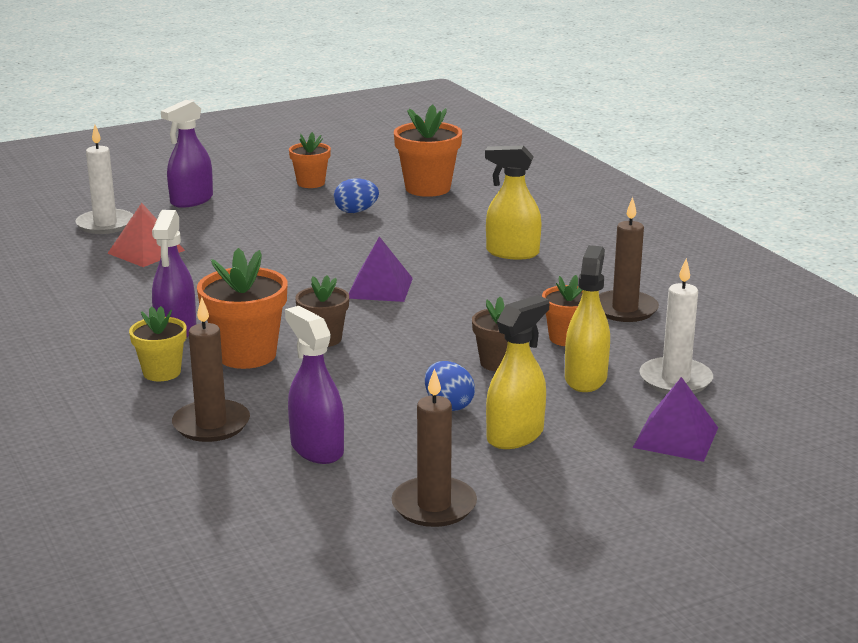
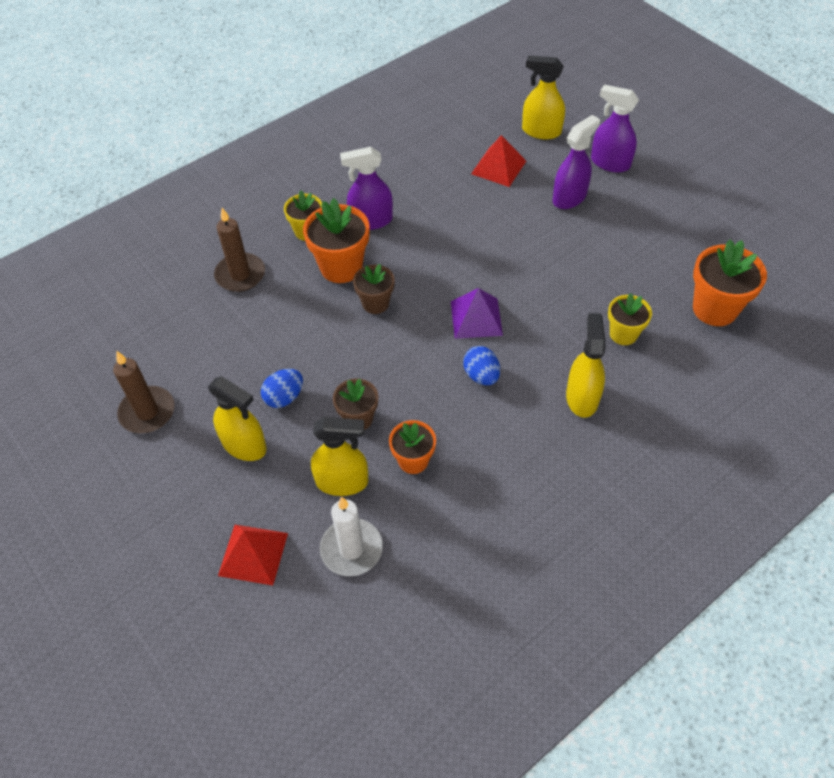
camera: 80 degrees right, 30 degrees up
(105, 224) = (541, 131): white candle -> yellow spray bottle
(311, 183) = (686, 225): orange flower pot -> none
(317, 449) = (215, 335): purple spray bottle -> purple spray bottle (569, 197)
(356, 211) = (633, 269): blue egg -> blue egg (481, 375)
(439, 226) = (623, 334): none -> yellow flower pot
(625, 309) = (483, 500): brown candle -> none
(676, 437) = (253, 554): purple pyramid -> red pyramid

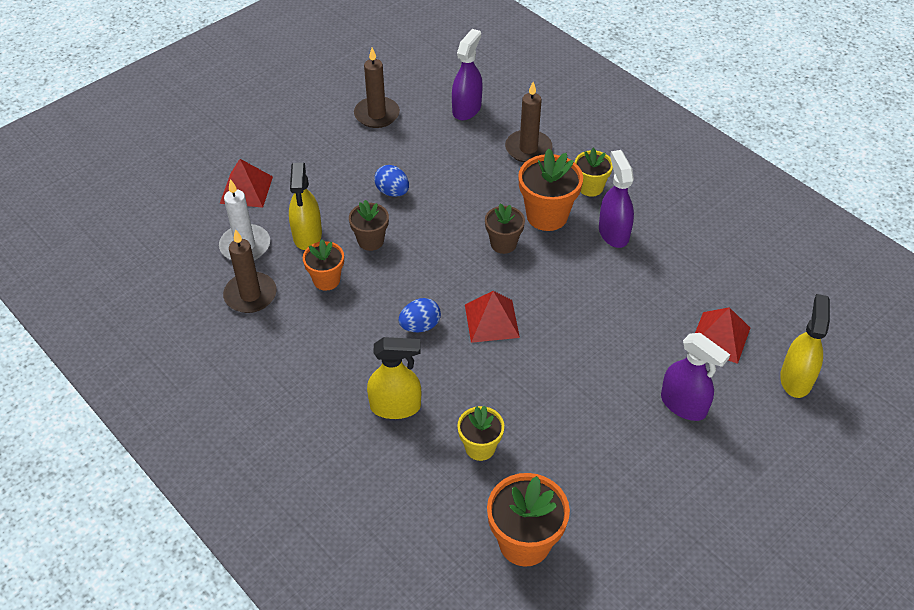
camera: 85 degrees right, 5 degrees down
(244, 445) = (344, 173): yellow spray bottle -> none
(431, 538) = (250, 295): none -> brown candle
(476, 318) = (491, 321): purple pyramid -> red pyramid
(610, 163) = (755, 449): purple spray bottle -> purple spray bottle (467, 109)

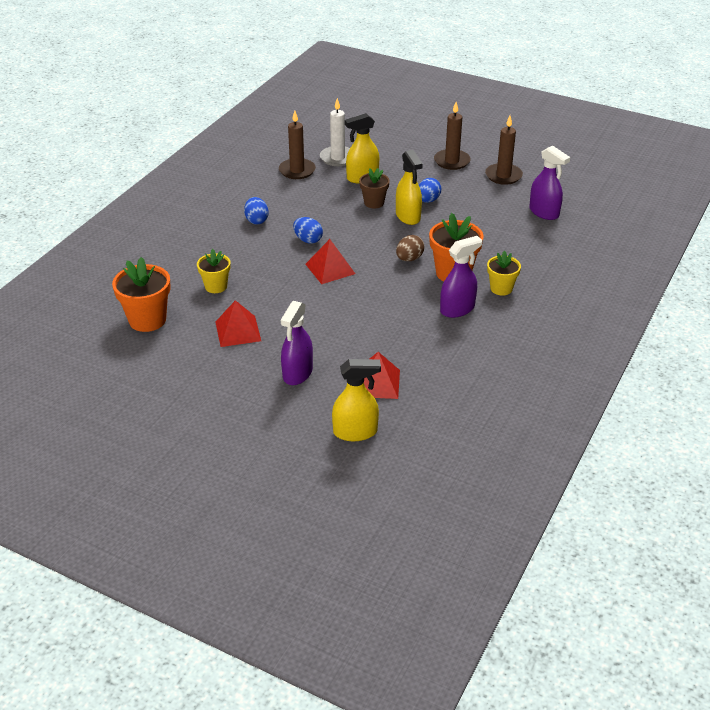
camera: 70 degrees right, 10 degrees down
(246, 189) = (388, 145): red pyramid -> red pyramid (238, 331)
(326, 280) = (327, 194): orange flower pot -> none
(348, 368) = (256, 220): none -> blue egg
(395, 406) = (234, 246): yellow spray bottle -> yellow spray bottle (408, 216)
(467, 109) = (544, 212): purple spray bottle -> purple spray bottle turned 45 degrees clockwise
(503, 244) = (409, 259): brown flower pot -> brown egg
(528, 149) = (522, 250): brown candle -> brown candle (452, 161)

